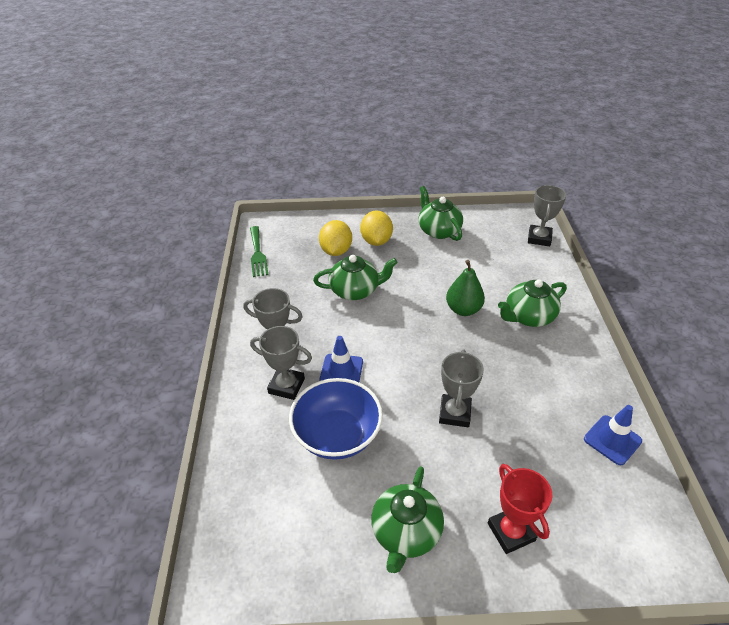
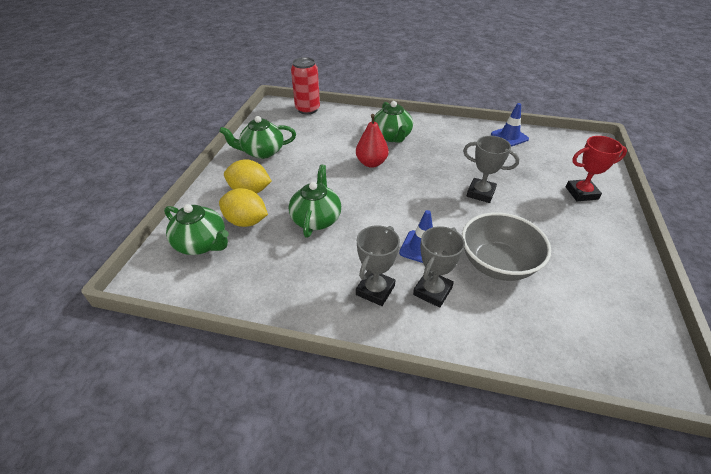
camera: 75 degrees left, 0 degrees up
(257, 253) = (204, 289): green fork -> none
(337, 435) = (497, 264): blue bowl -> grey bowl
(405, 533) = (589, 242): green teapot -> green teapot (202, 244)
(463, 309) = (371, 163): green pear -> red pear
(539, 238) = (307, 109): grey trophy -> red can

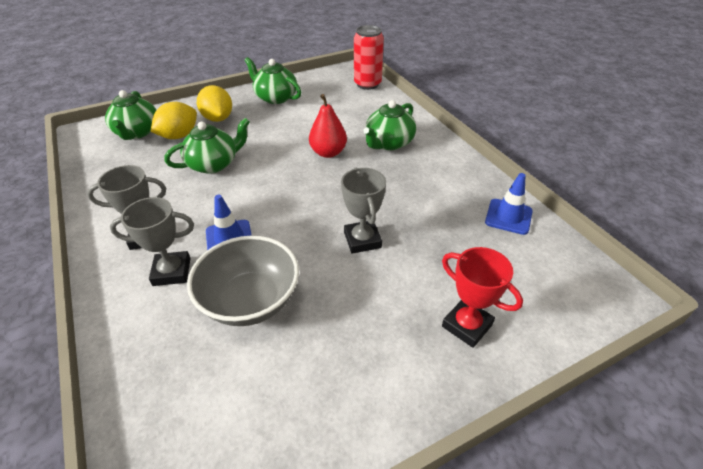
camera: 50 degrees right, 0 degrees up
(246, 221) = (179, 136): yellow lemon -> yellow lemon turned 60 degrees clockwise

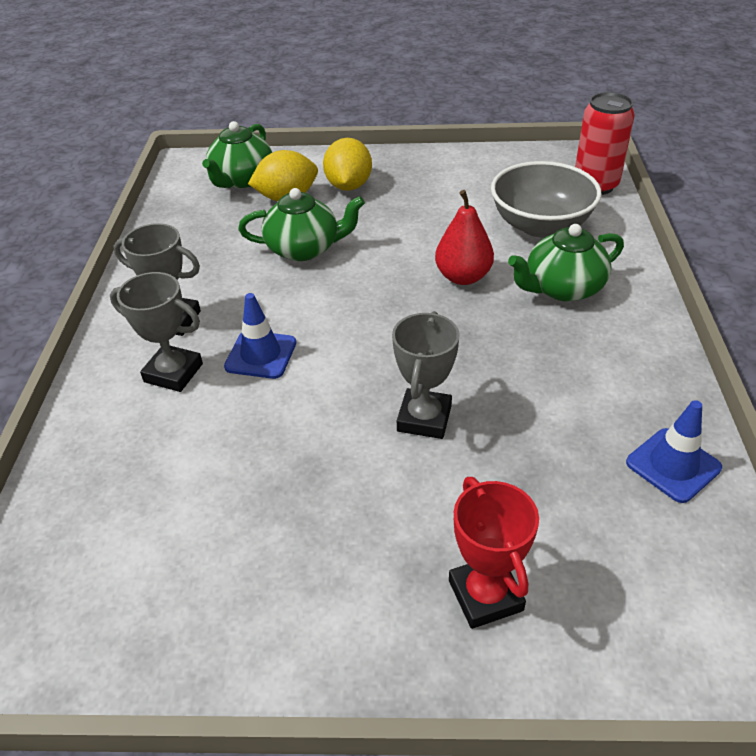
camera: 30 degrees right, 0 degrees up
(250, 301) = (235, 443): grey bowl -> grey bowl (540, 225)
(275, 97) = (444, 173): green teapot -> none

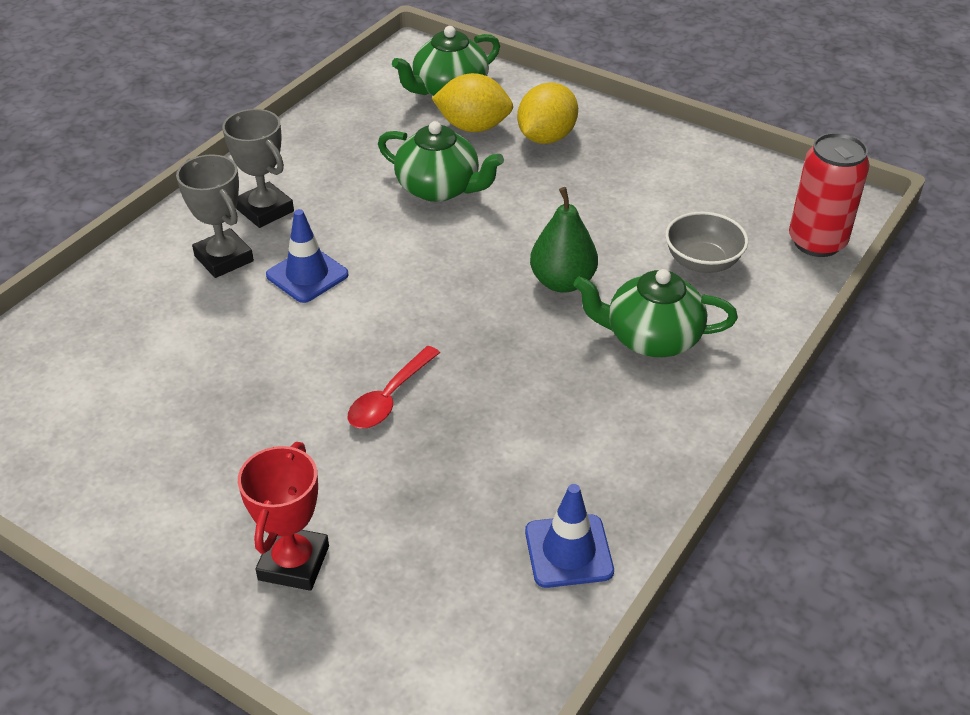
camera: 30 degrees right, 0 degrees up
(424, 418) = (389, 398): grey trophy -> red spoon
(463, 277) = (562, 282): red pear -> green pear
(540, 225) = (702, 262): grey bowl -> grey bowl, size x0.62

